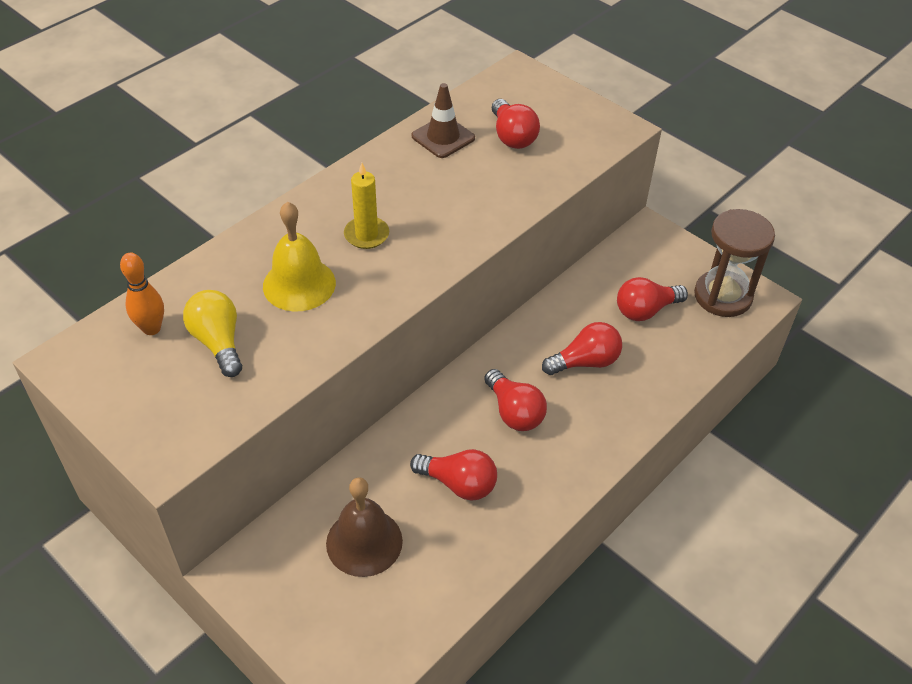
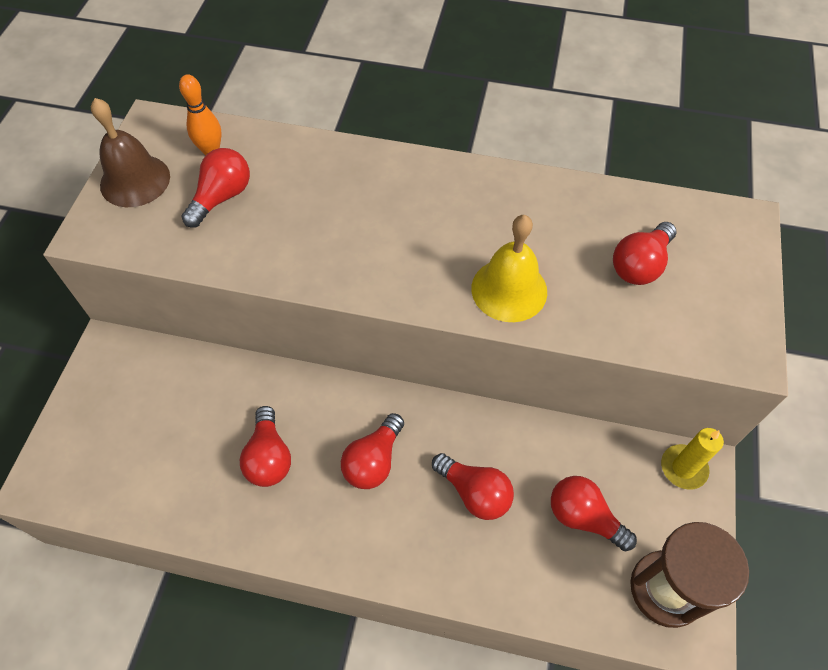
camera: 60 degrees right, 10 degrees up
(218, 342) = (222, 197): yellow light bulb -> red light bulb
(299, 284) = (318, 212): yellow bell -> yellow bell (509, 289)
(364, 542) = (174, 418): brown bell -> brown bell (135, 180)
(366, 235) = (411, 225): yellow candle -> yellow candle (683, 468)
(443, 137) = (586, 212): brown traffic cone -> none

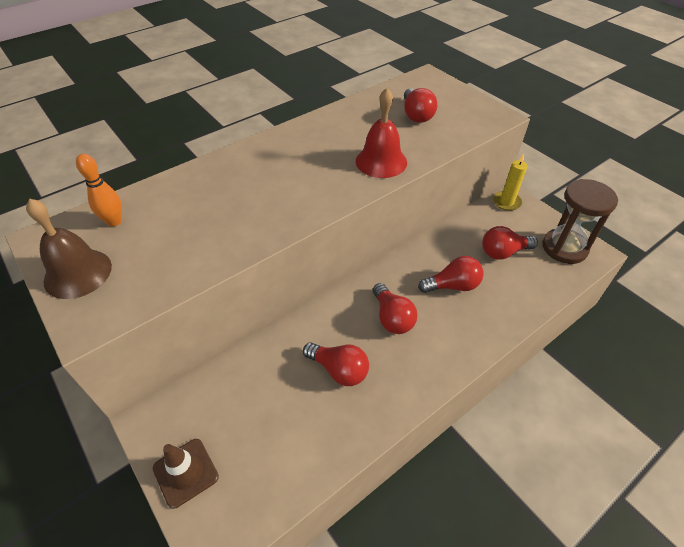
camera: 50 degrees left, 10 degrees down
(82, 414) = (185, 472): none -> brown traffic cone
(222, 197) = (160, 237): red light bulb -> none
(509, 289) = (381, 161): yellow bell -> red bell

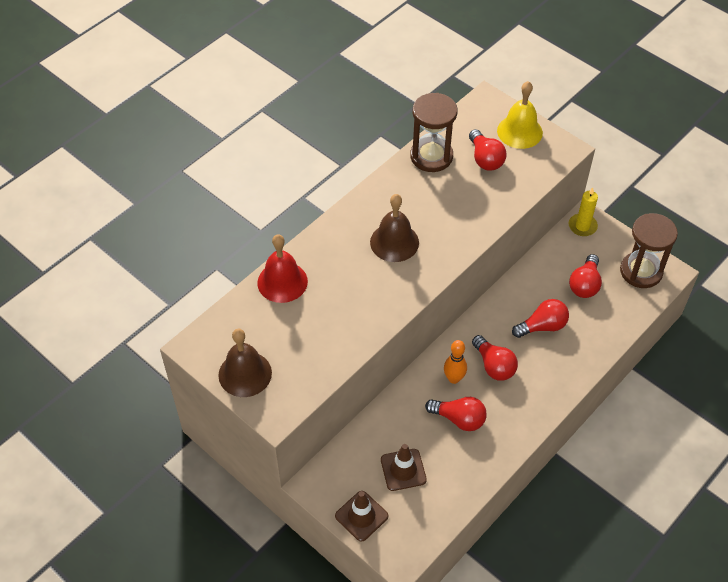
camera: 10 degrees left, 5 degrees up
(114, 221) = (249, 321): orange bowling pin -> orange bowling pin (454, 378)
(256, 420) = (403, 470): none -> brown traffic cone
(302, 170) = (394, 242): none -> brown bell
(363, 108) = (431, 156): none -> brown hourglass
(381, 161) = (464, 222): red bell -> red bell (282, 282)
(455, 99) = (519, 131): none -> yellow bell
(503, 252) = (584, 284): red light bulb -> red light bulb turned 45 degrees counterclockwise

